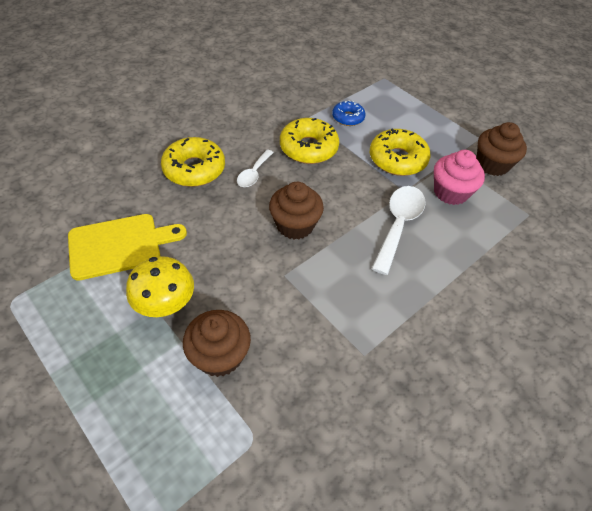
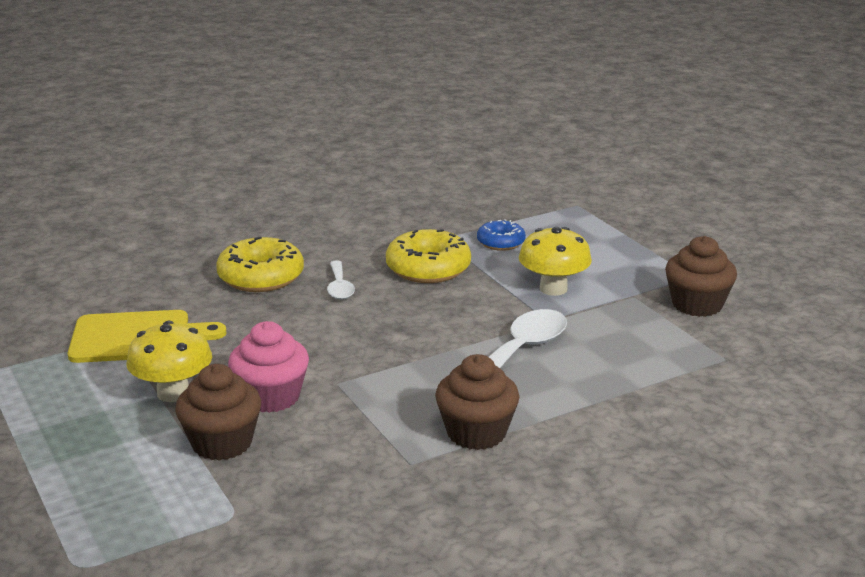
camera: 15 degrees right, 25 degrees down
(254, 174) = (339, 287): white spoon -> white spoon turned 45 degrees counterclockwise
(295, 225) = (373, 339): brown cupcake -> brown cupcake (476, 433)
(397, 159) = (553, 289): yellow donut -> yellow mushroom
(450, 192) = (616, 327): pink cupcake -> pink cupcake (271, 397)

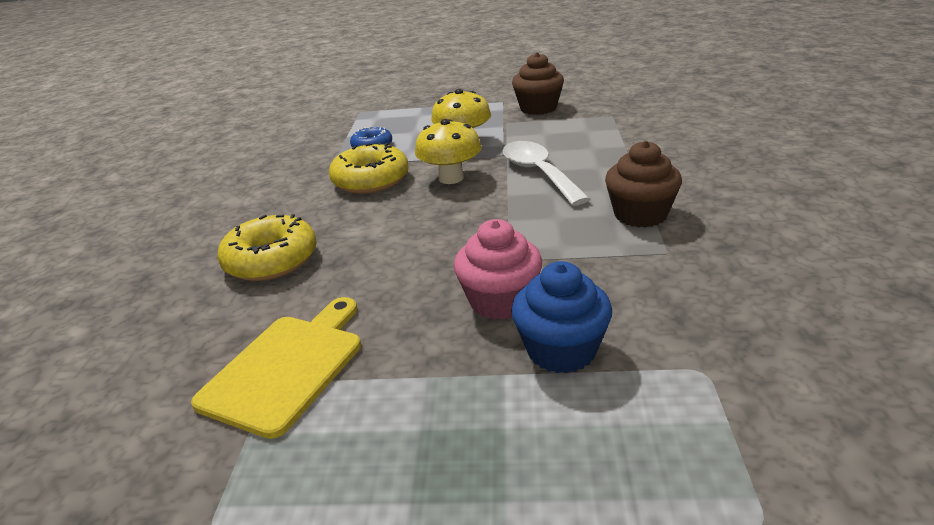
camera: 55 degrees left, 5 degrees up
(173, 393) = (434, 364): yellow mushroom -> yellow mushroom (451, 178)
(222, 443) = (561, 350): brown cupcake -> blue cupcake
(339, 287) = (347, 224): white spoon -> none

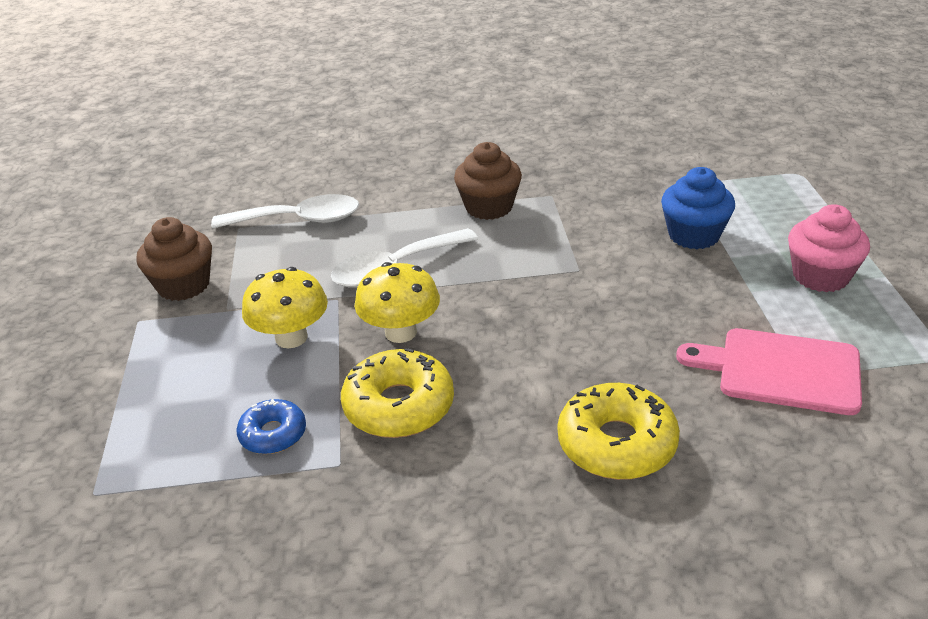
camera: 100 degrees left, 5 degrees up
(287, 368) = (781, 370): yellow cutting board -> pink cutting board
(500, 301) = (643, 268): pink cupcake -> pink cupcake (820, 276)
(622, 134) = (298, 220): none -> white spoon

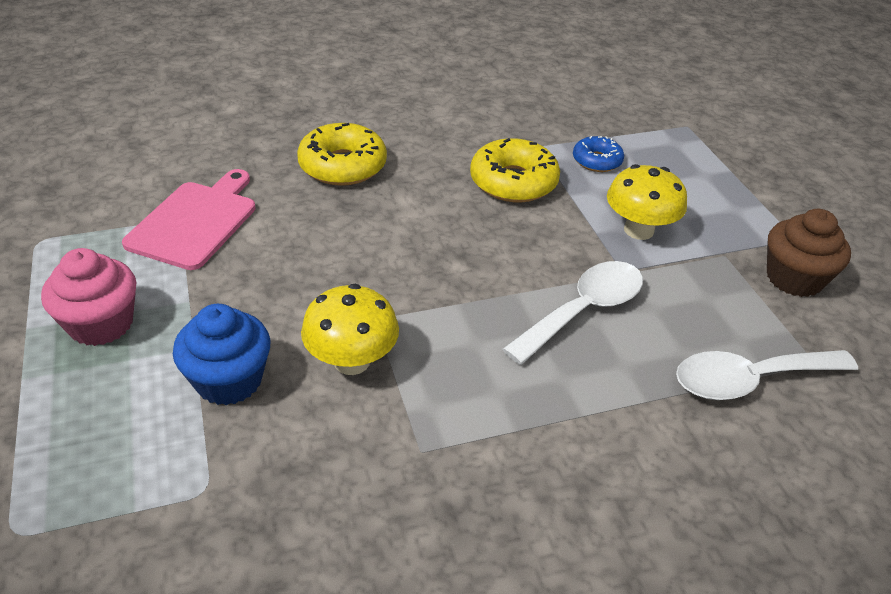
camera: 165 degrees right, 5 degrees up
(401, 332) = (541, 239): yellow mushroom -> yellow mushroom (352, 361)
(489, 207) = (506, 419): brown cupcake -> none
(781, 370) = (195, 222): pink cutting board -> pink cutting board turned 75 degrees counterclockwise

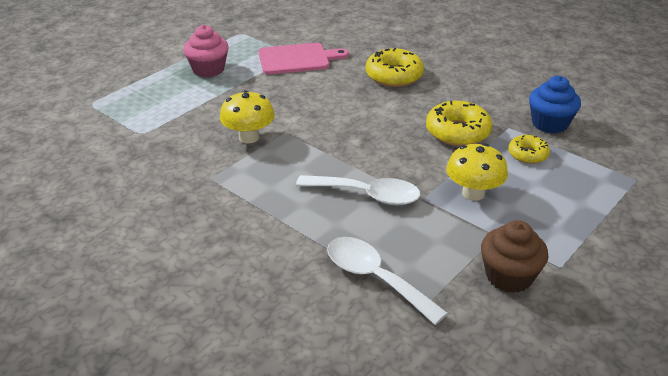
camera: 60 degrees right, 5 degrees down
(229, 380) = (206, 112): blue cupcake -> blue cupcake (549, 123)
(597, 161) = (528, 154): blue donut -> yellow donut

